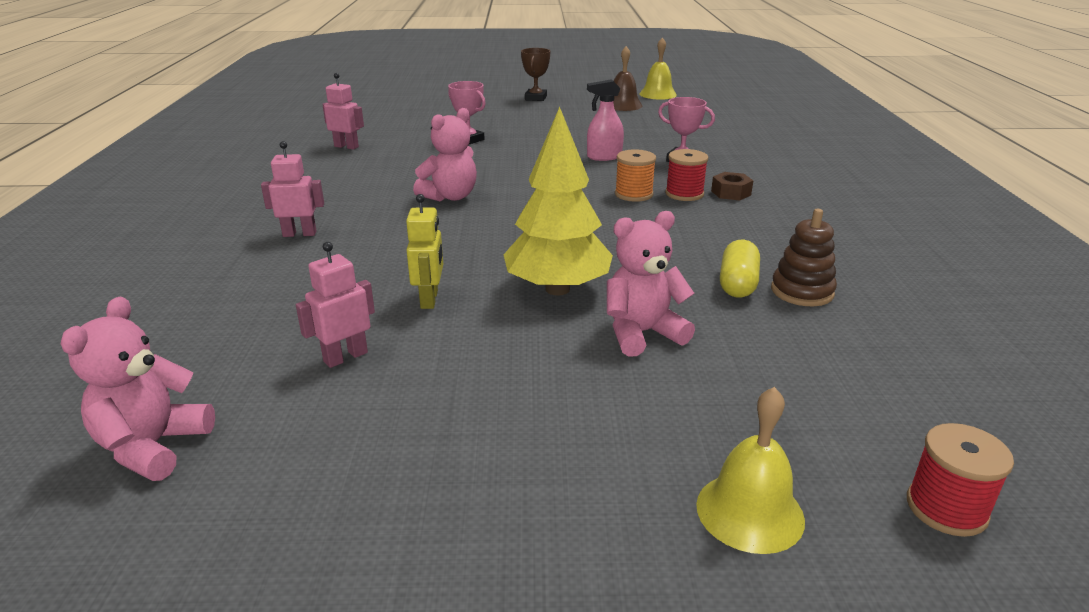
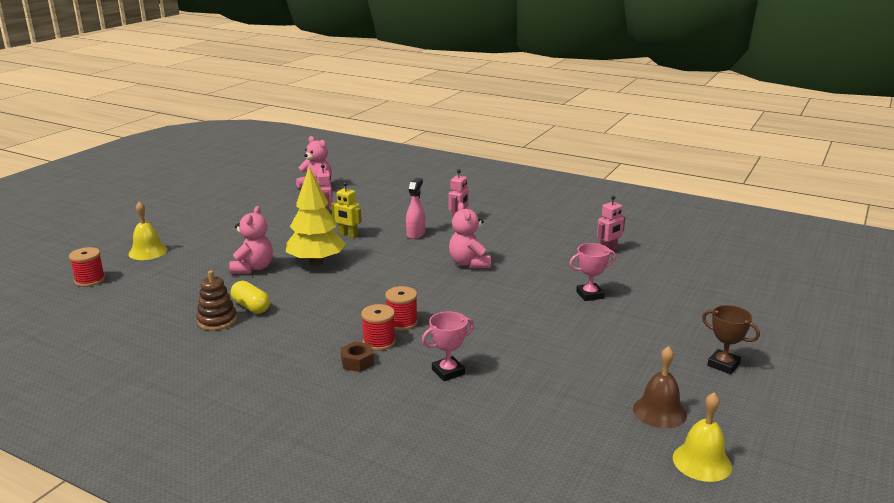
camera: 120 degrees right, 5 degrees down
(604, 157) = (491, 338): pink spray bottle -> pink spray bottle (415, 234)
(633, 194) = (402, 322): orange spool -> red spool

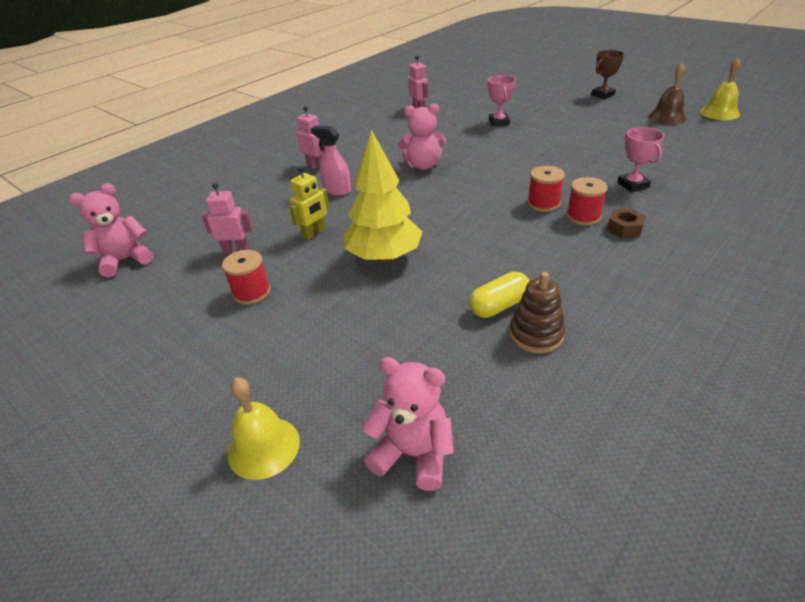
camera: 75 degrees left, 15 degrees up
(90, 280) = (360, 530): red spool -> red spool (252, 292)
(253, 268) = (383, 310): pink teddy bear -> pink teddy bear (413, 454)

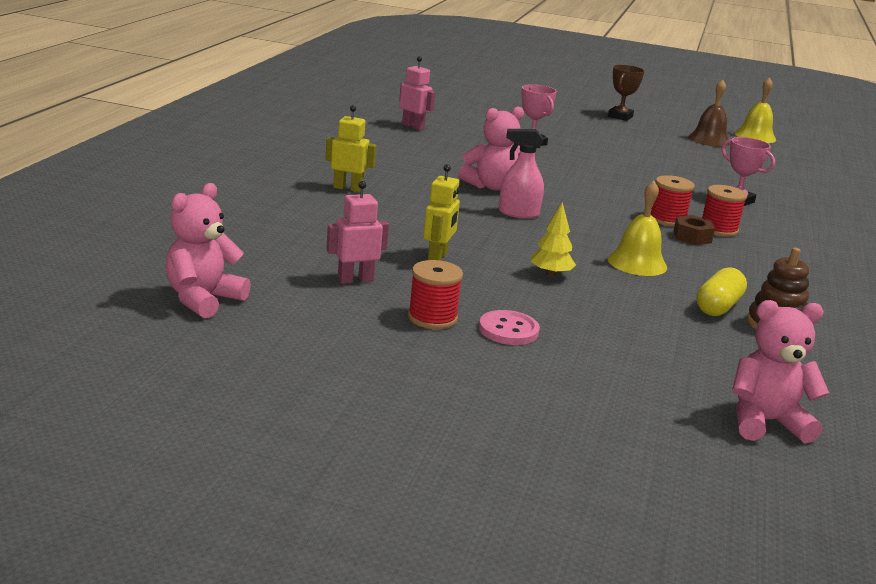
camera: 30 degrees left, 15 degrees down
(263, 447) = (619, 439): yellow bell -> yellow bell (637, 263)
(295, 311) = (508, 330): none -> pink button
(316, 165) = (348, 188): pink robot -> yellow robot
(337, 190) = (411, 213): pink spray bottle -> pink spray bottle (518, 213)
(384, 256) = (550, 274): yellow tree -> yellow tree, size x0.47
(624, 229) = (767, 238): brown nut -> brown nut (692, 237)

